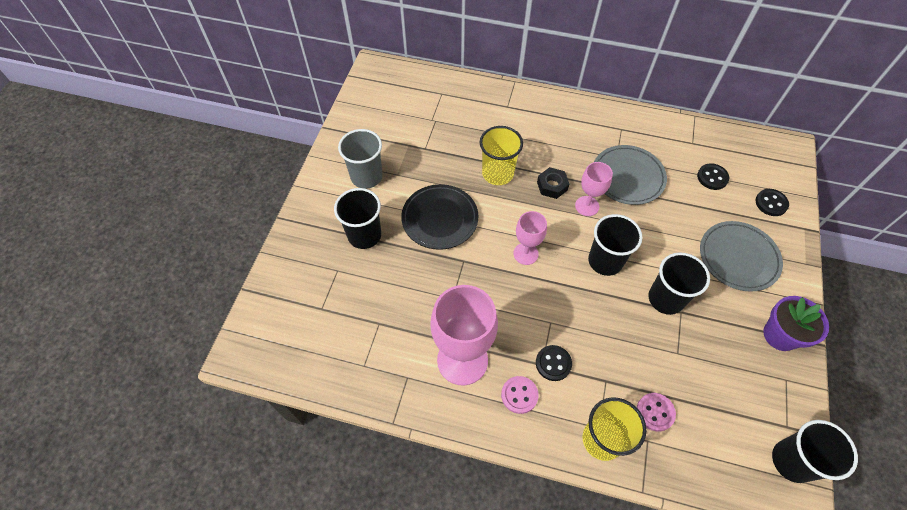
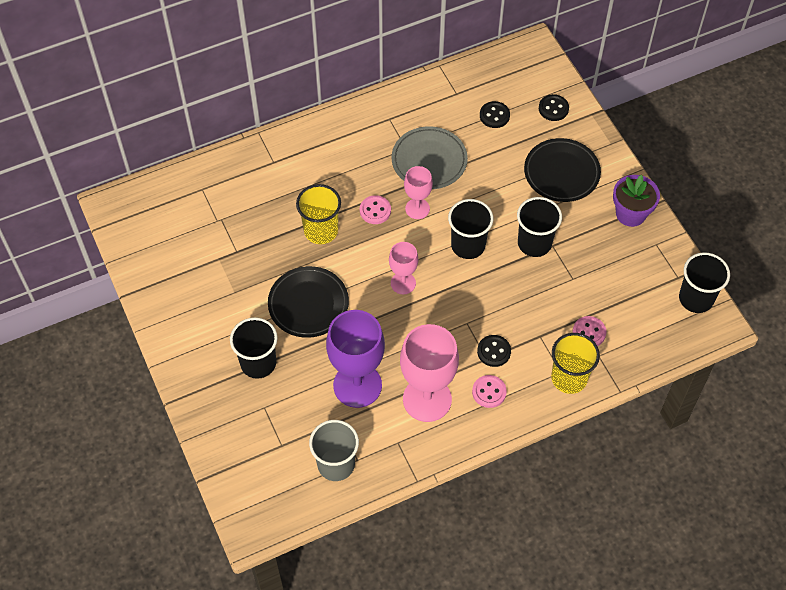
camera: 40 degrees left, 0 degrees up
(366, 177) = (209, 313): grey cup -> grey cup (336, 464)
(419, 306) = (357, 385): none -> purple goblet
(552, 186) = (375, 210): black nut -> pink button
(738, 258) = (561, 173): grey plate -> black plate

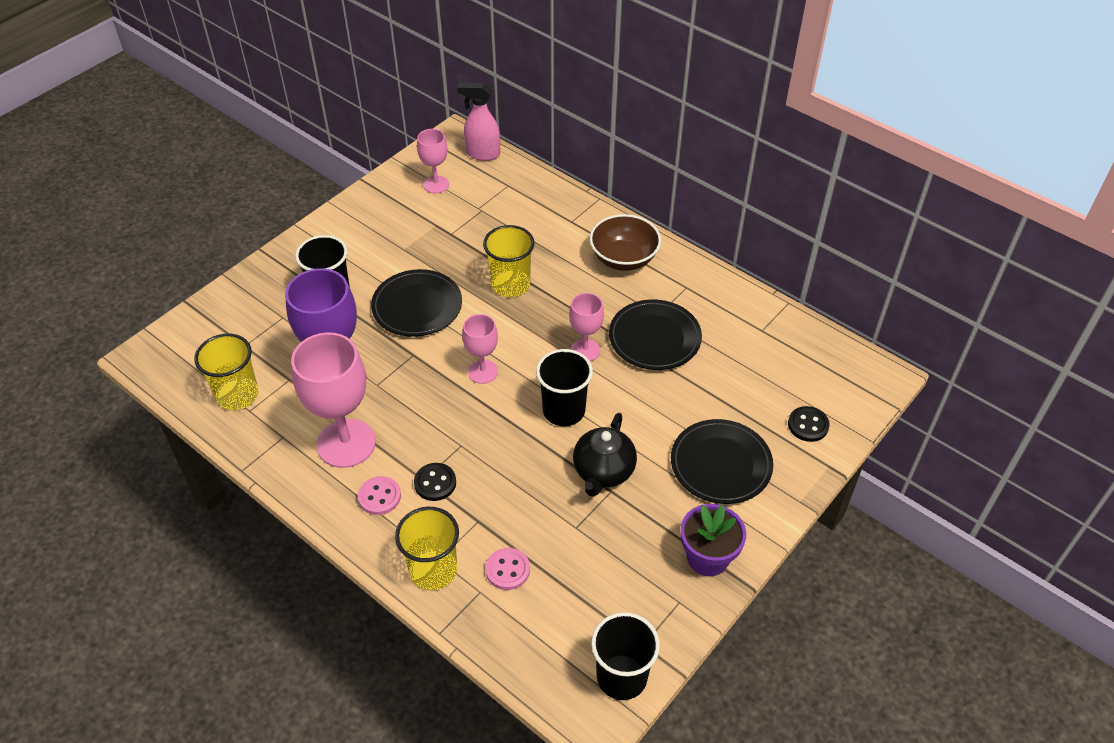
camera: 65 degrees right, 10 degrees down
(149, 192) = (482, 154): none -> pink spray bottle
(167, 241) = (436, 184): none -> pink goblet
(336, 145) = (624, 258): none -> brown bowl
(336, 464) = (237, 395): grey cup -> yellow cup
(375, 210) = (561, 317): pink button -> none
(429, 160) = (654, 338): grey plate -> black plate
(494, 115) = (756, 373): black button -> none
(534, 243) = (603, 472): black cup -> black teapot

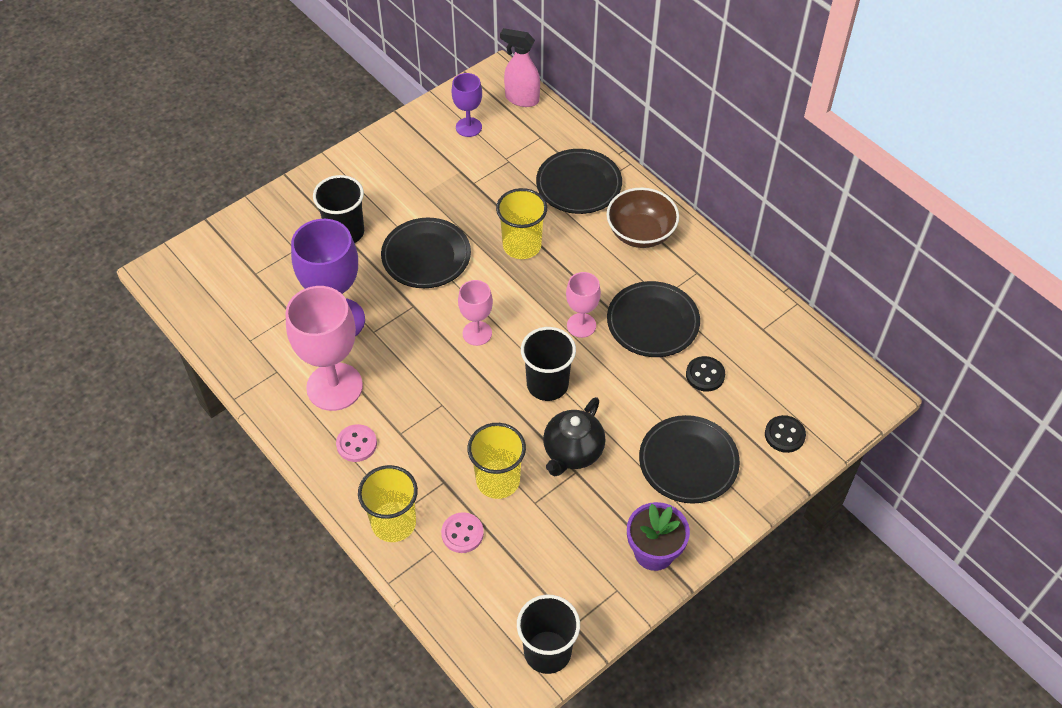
camera: 10 degrees right, 5 degrees up
(237, 395) = (241, 323): yellow cup -> yellow cup (498, 480)
(435, 483) = (411, 438): black button -> black button (705, 375)
(436, 184) = (468, 127): pink goblet -> purple goblet
(554, 223) = (578, 185): none -> black plate

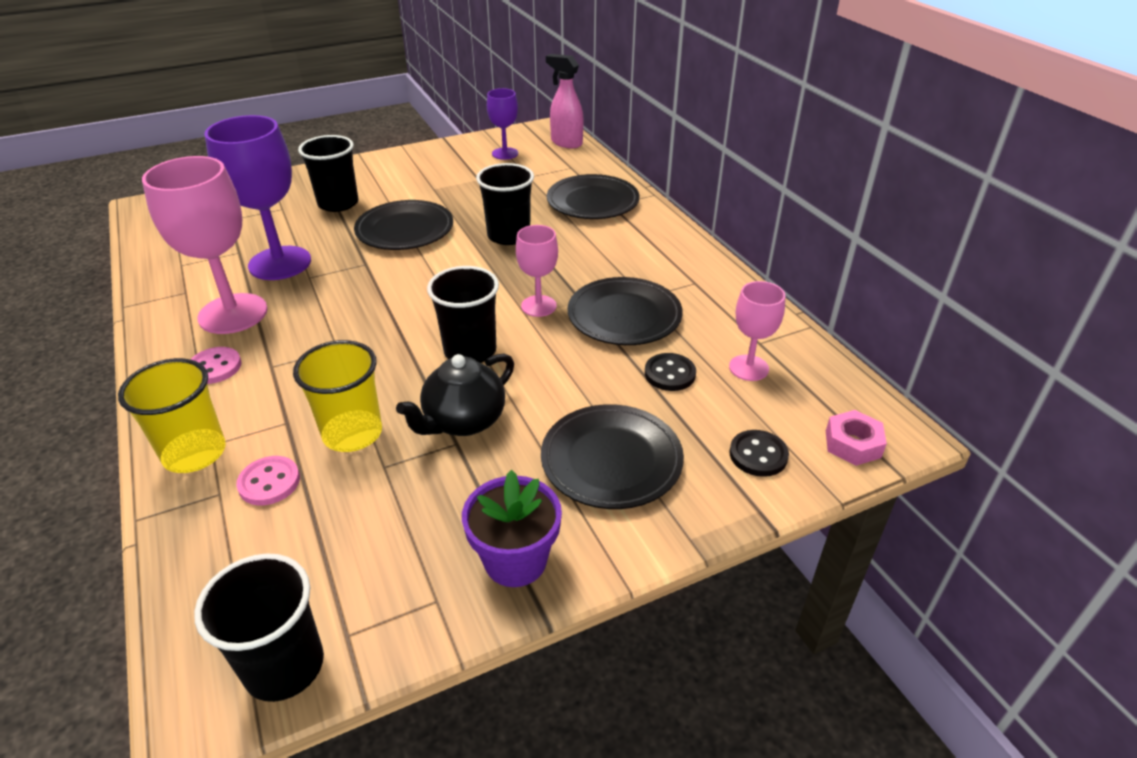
camera: 15 degrees right, 15 degrees down
(477, 333) = (417, 295): pink goblet -> pink goblet (748, 368)
(522, 245) = (508, 236): yellow cup -> black cup
(640, 233) = (642, 244): brown bowl -> none
(845, 411) = (852, 444): none -> pink nut

